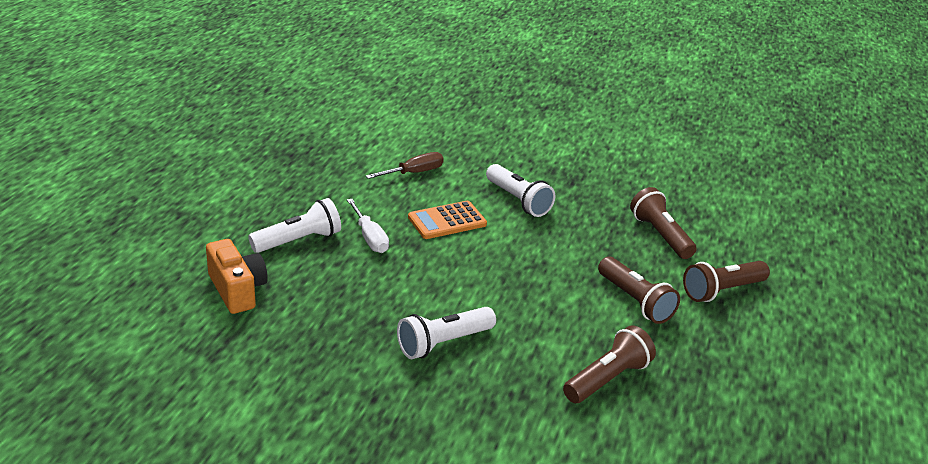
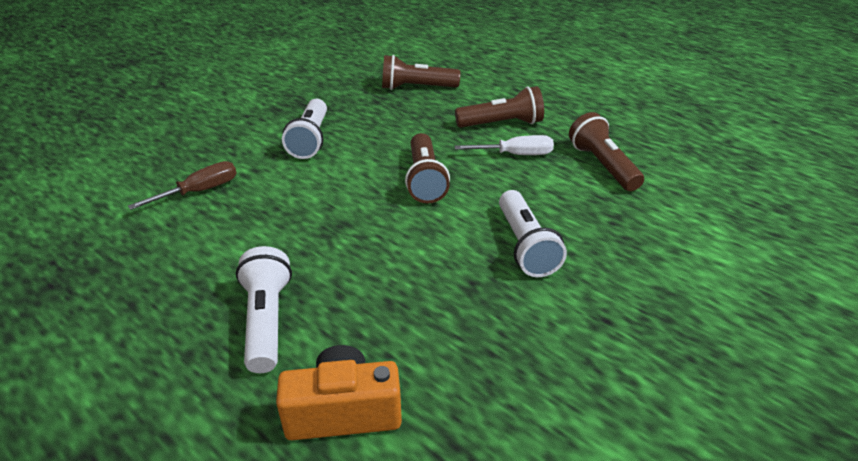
camera: 65 degrees left, 5 degrees up
(369, 237) = (303, 255): white screwdriver -> white screwdriver (515, 155)
(413, 173) = (199, 191): brown screwdriver -> brown screwdriver turned 60 degrees clockwise
(447, 221) = (312, 191): orange calculator -> none
(518, 200) = (310, 140): white flashlight -> white flashlight turned 105 degrees clockwise
(722, 291) = (505, 85): brown flashlight -> brown flashlight (425, 180)

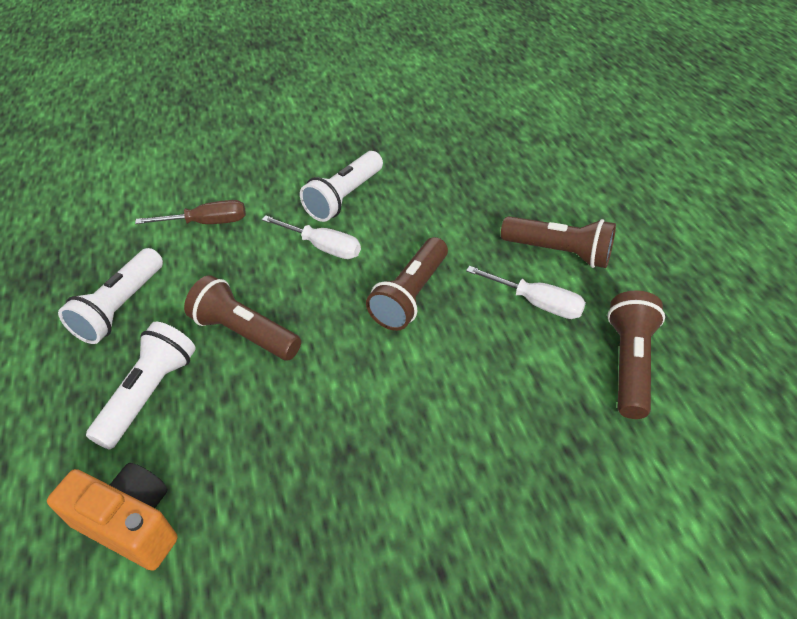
camera: 35 degrees right, 10 degrees up
(324, 174) = (322, 247): none -> white screwdriver
(416, 88) = (506, 165): brown flashlight -> brown flashlight (245, 333)
(525, 246) = (440, 431): white flashlight -> white flashlight (121, 308)

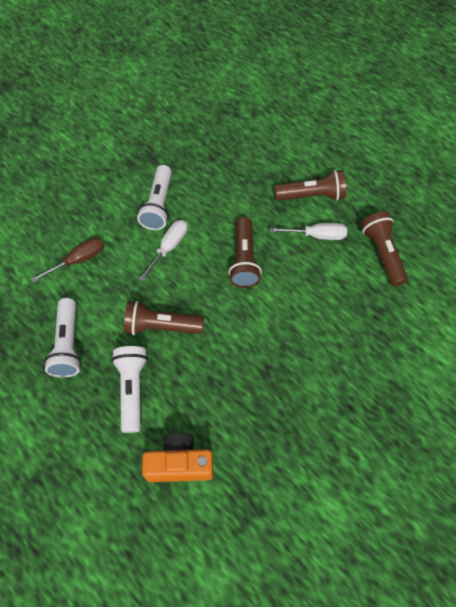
camera: 30 degrees left, 15 degrees up
(322, 247) = (169, 248): white screwdriver -> white screwdriver turned 60 degrees counterclockwise

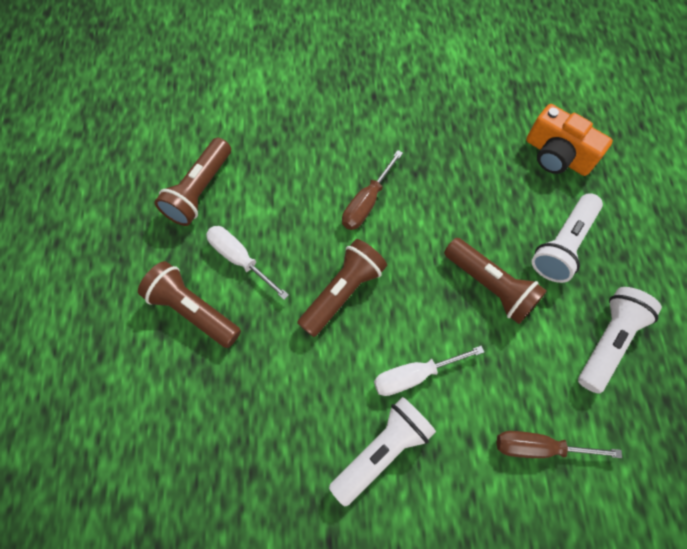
camera: 140 degrees left, 5 degrees up
(279, 322) = (367, 202): none -> brown screwdriver

